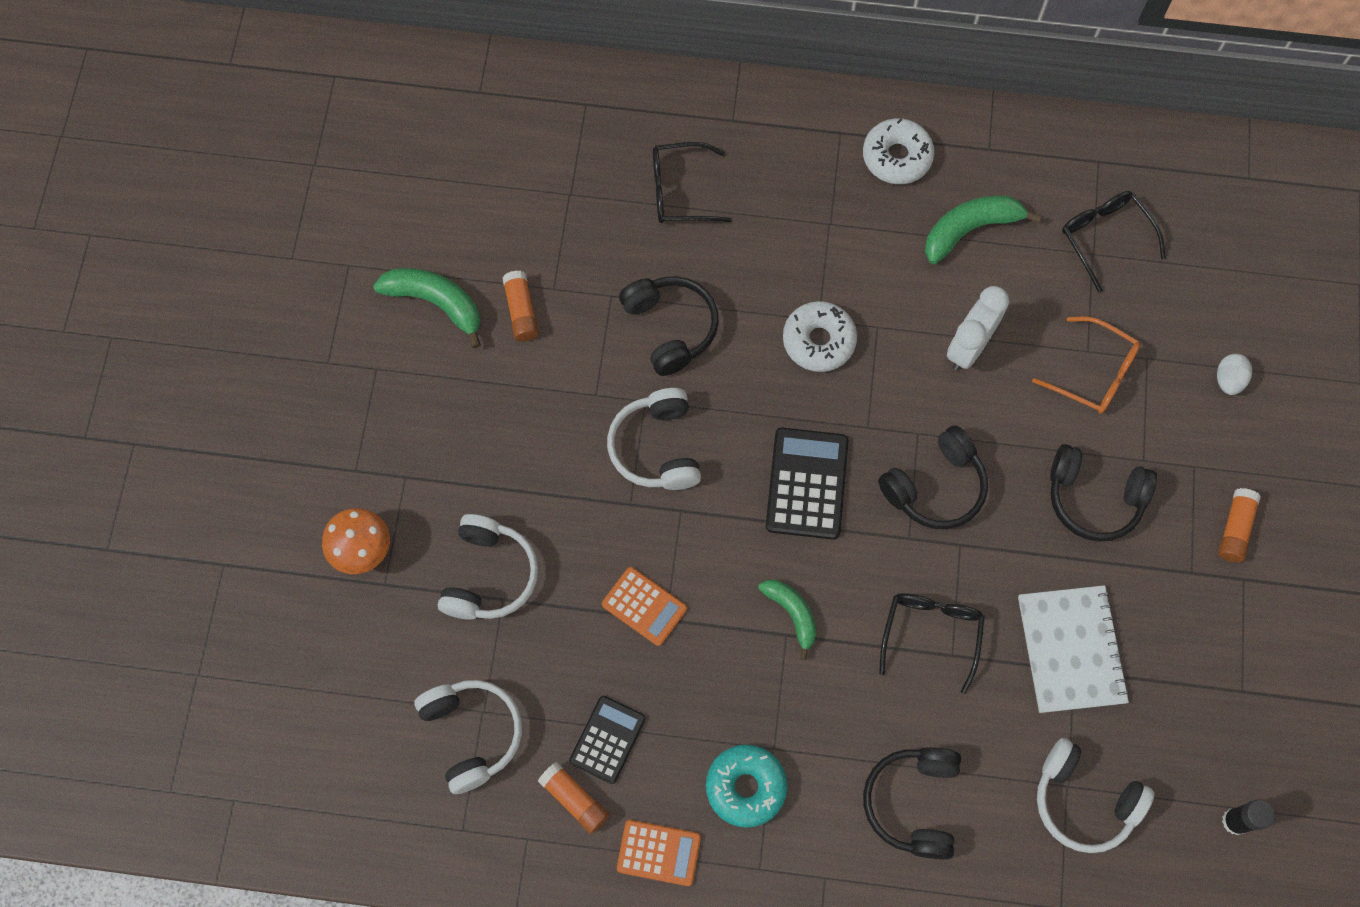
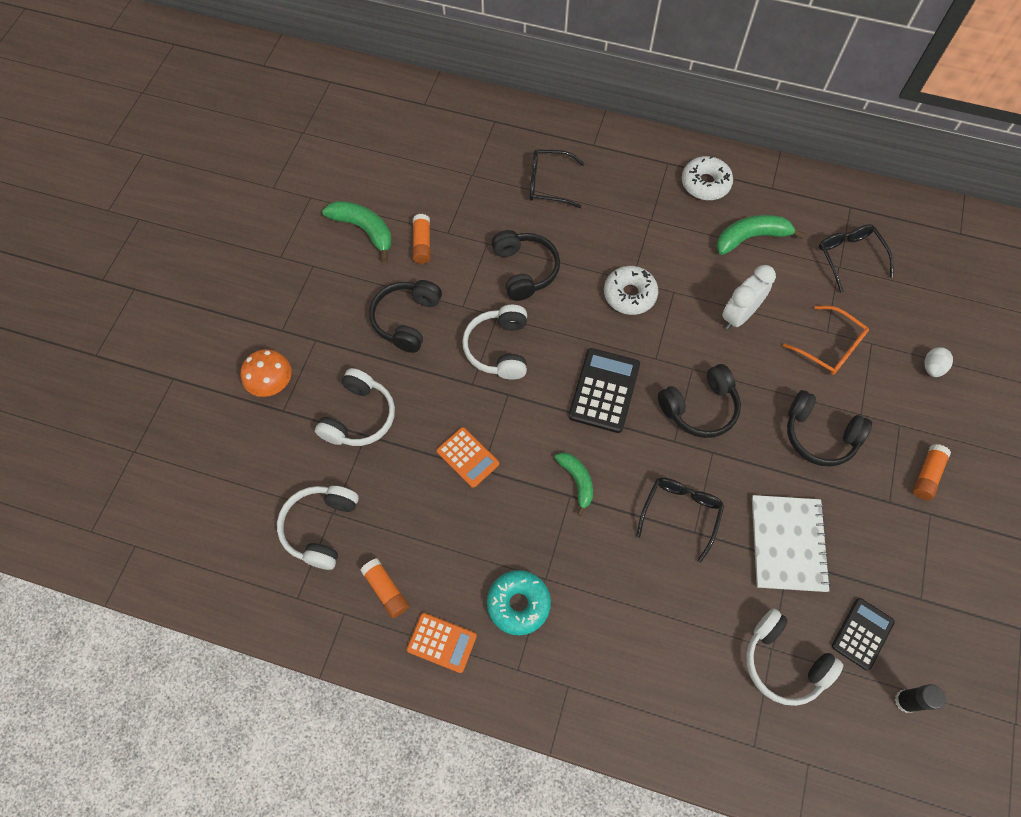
camera: 10 degrees right, 5 degrees down
(472, 734) = (320, 528): white headphones -> white headphones turned 150 degrees counterclockwise
(607, 739) = (420, 550): black calculator -> black calculator (862, 634)
(913, 803) = (647, 639): black headphones -> black headphones (406, 320)

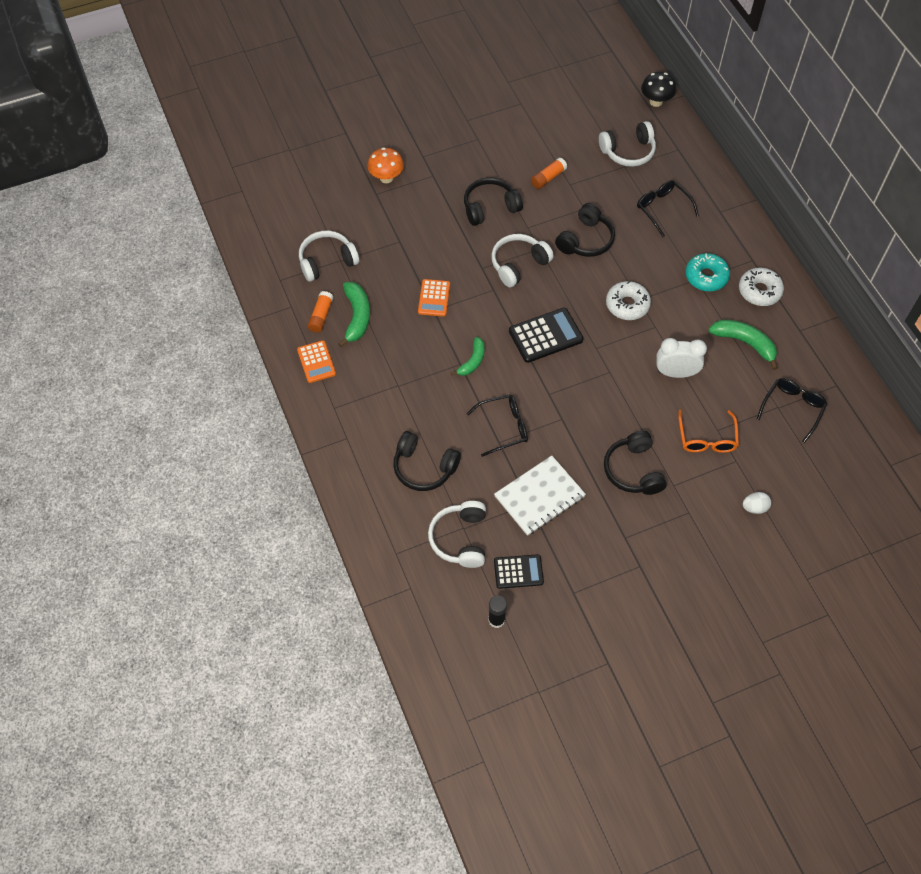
camera: 50 degrees right, 5 degrees down
(359, 417) = (407, 230): white headphones -> white headphones (628, 152)
(364, 230) = (527, 144): green banana -> green banana (356, 317)
(424, 95) = (656, 101): none -> black mushroom
(518, 604) = (371, 383): turquoise donut -> turquoise donut (706, 276)
(700, 408) = (585, 393): black headphones -> black headphones (424, 467)
(926, 475) = (666, 548): orange glue stick -> none

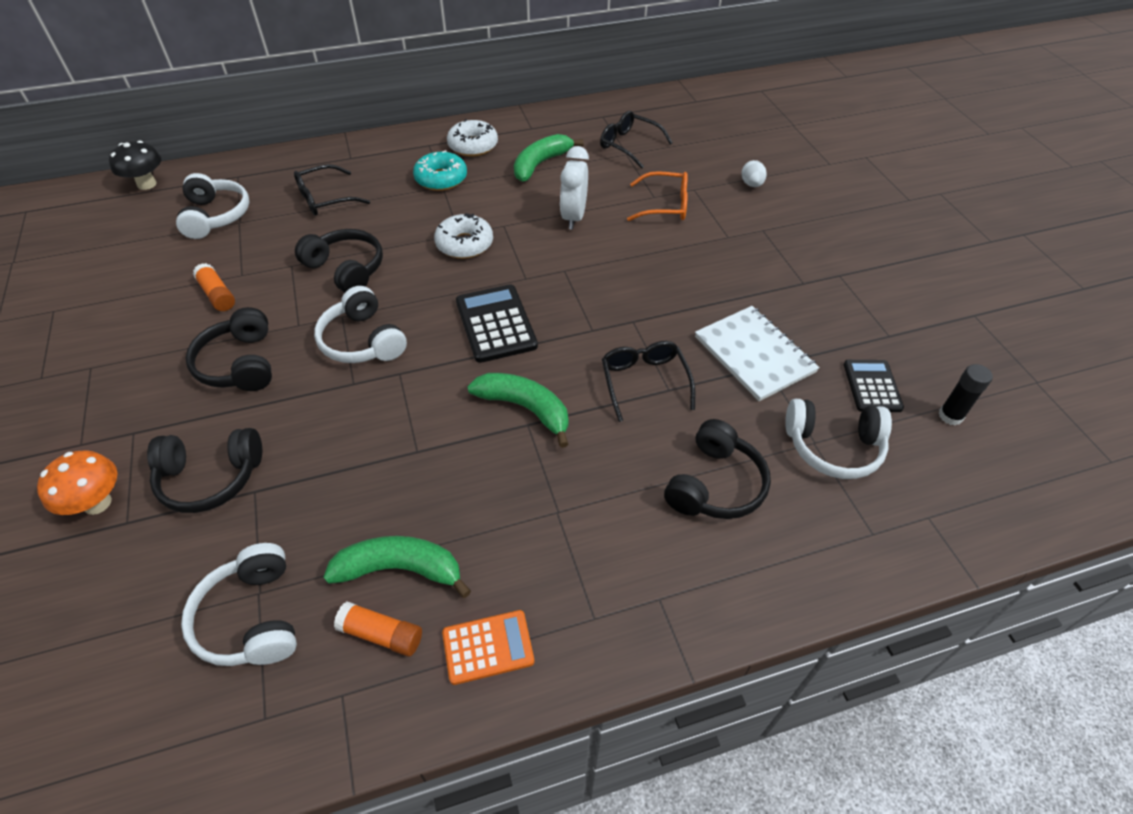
camera: 85 degrees left, 10 degrees down
(434, 298) = (393, 449): orange calculator -> none
(472, 361) = (525, 408): green banana -> green banana, size x1.52
(633, 470) = (709, 266): black headphones -> black headphones (210, 478)

